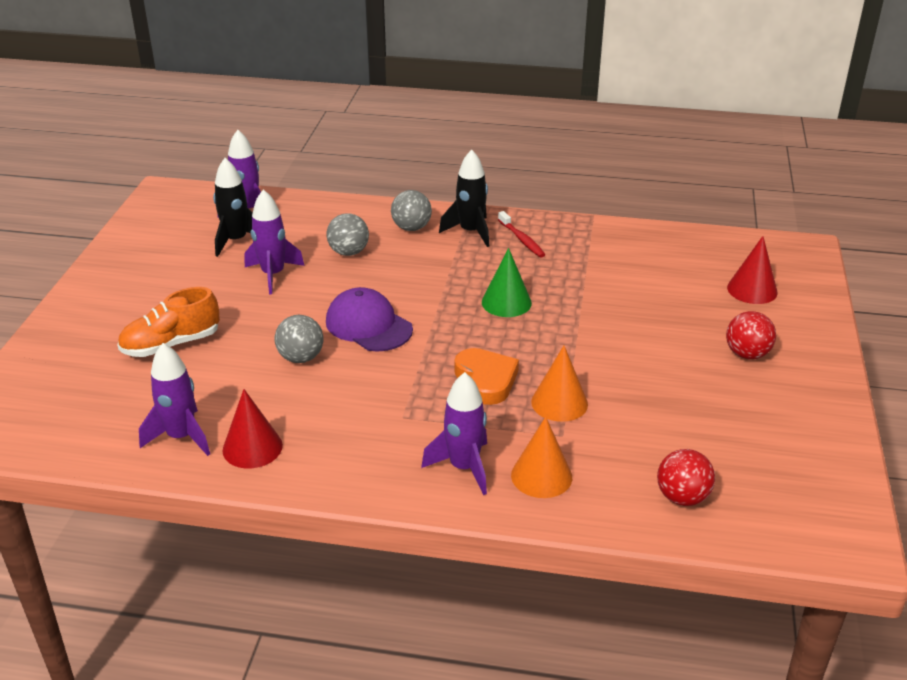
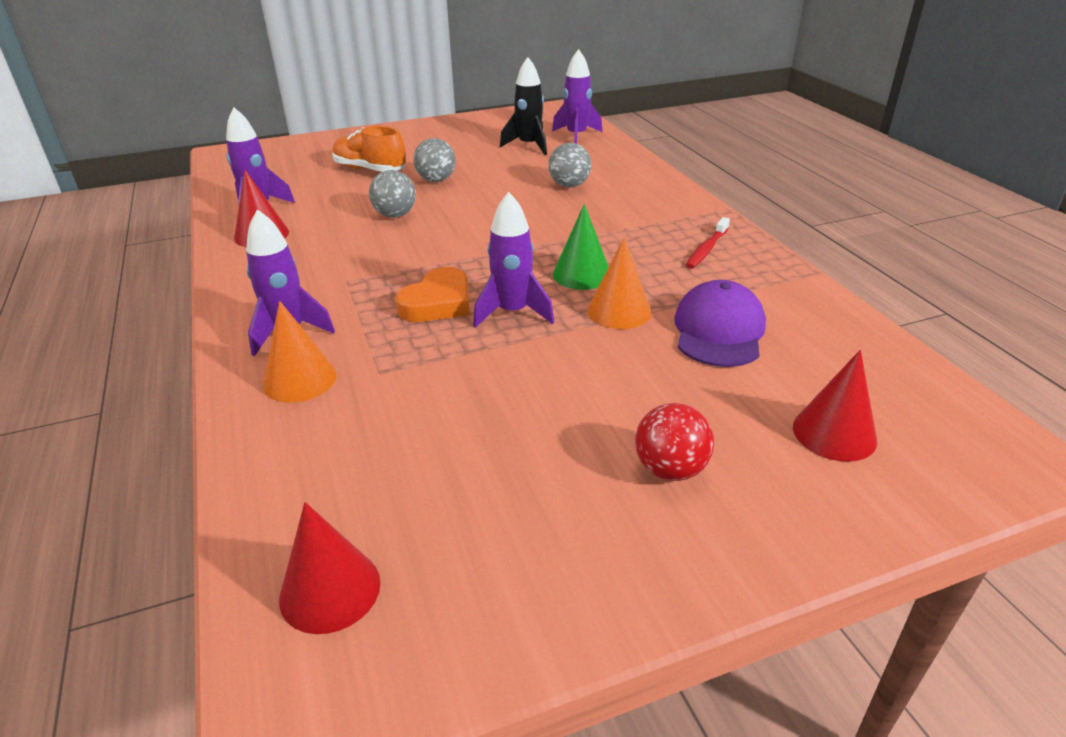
camera: 60 degrees right, 0 degrees up
(273, 275) = (499, 171): purple rocket -> purple rocket (512, 312)
(368, 325) = (469, 225): purple cap -> purple cap (719, 331)
(411, 228) = (645, 196): grey ball -> grey ball (436, 180)
(470, 232) = (680, 222): black rocket -> none
(559, 403) = (434, 354): orange cone -> orange cone (619, 311)
(682, 497) = (313, 493): red ball -> none
(774, 509) = (330, 590): none -> red cone

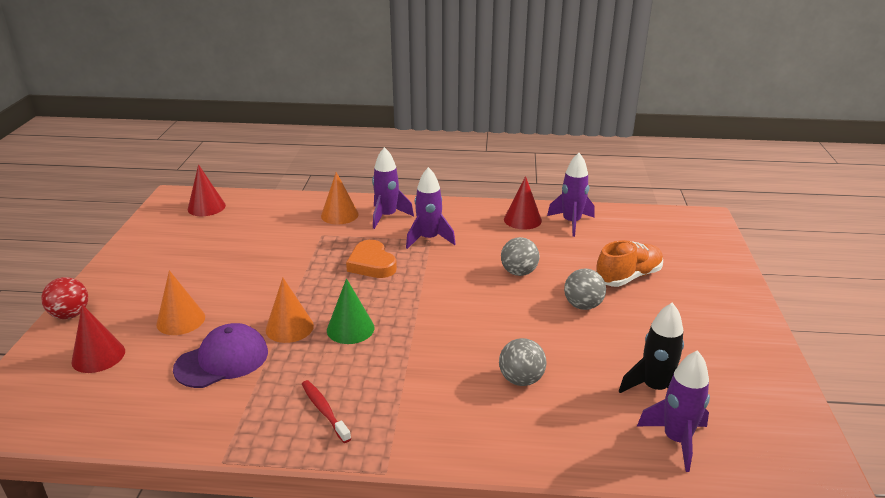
camera: 115 degrees right, 5 degrees down
(512, 312) = (333, 287): purple rocket -> purple rocket (429, 239)
(670, 469) = (154, 293): red ball -> red ball (70, 315)
(695, 401) = (181, 320): none -> orange cone
(719, 331) = (222, 360): purple cap -> purple cap turned 75 degrees counterclockwise

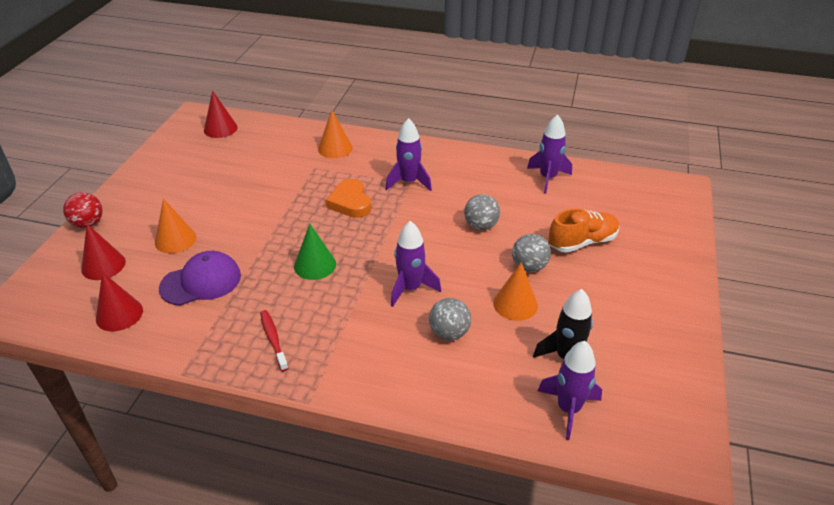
camera: 10 degrees right, 10 degrees up
(289, 327) = (263, 257): orange cone -> orange cone (515, 304)
(387, 216) = (377, 154): purple rocket -> purple rocket (410, 288)
(522, 219) = (502, 170): red cone -> red cone (119, 314)

